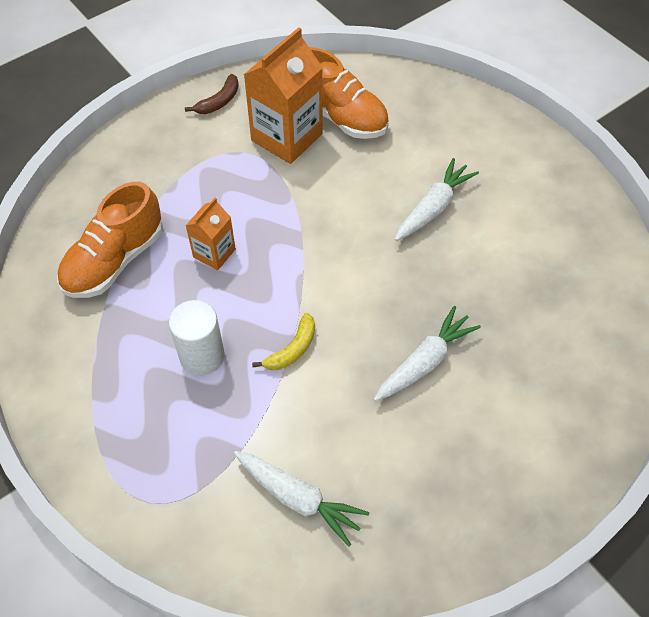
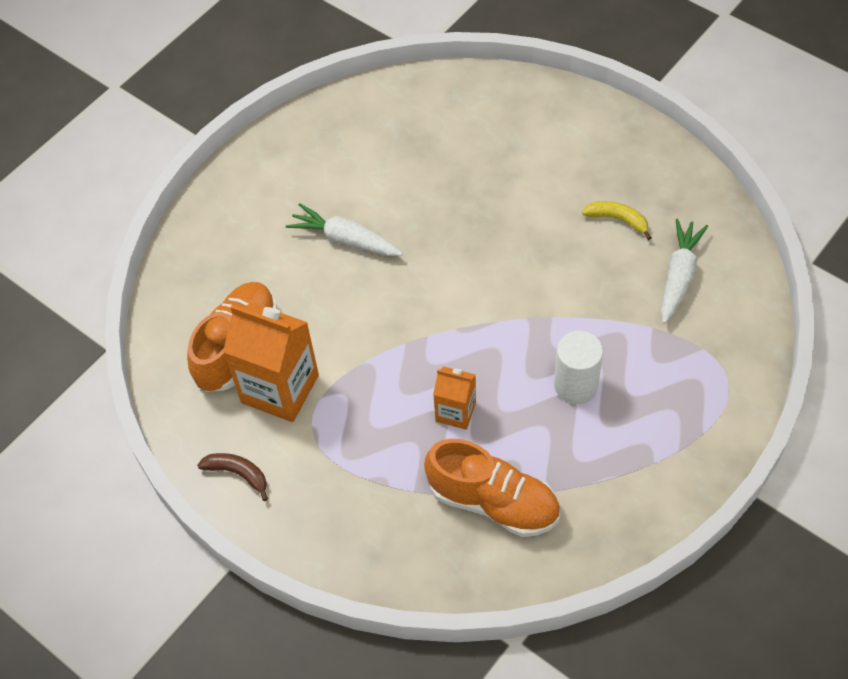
camera: 100 degrees left, 0 degrees up
(292, 349) = (543, 315): yellow banana -> yellow banana (618, 220)
(424, 362) = (520, 215): white carrot -> none

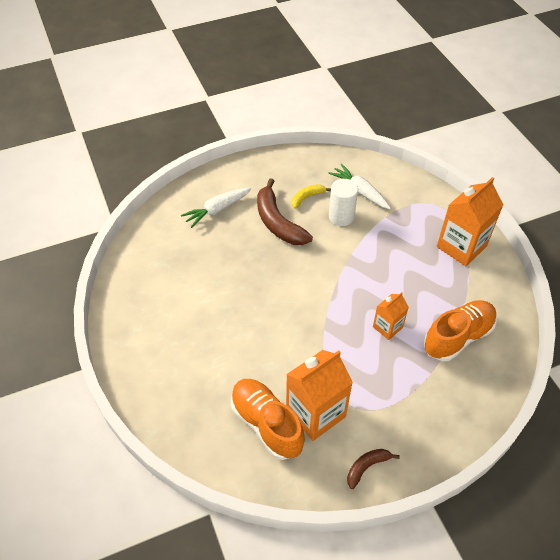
camera: 65 degrees left, 5 degrees down
(345, 239) = (226, 326): white carrot -> white carrot (217, 210)
(547, 209) = (277, 222): none -> brown banana
(576, 385) = (402, 265): white cylinder -> white cylinder (341, 216)
(666, 446) = (461, 246): none -> orange carton

